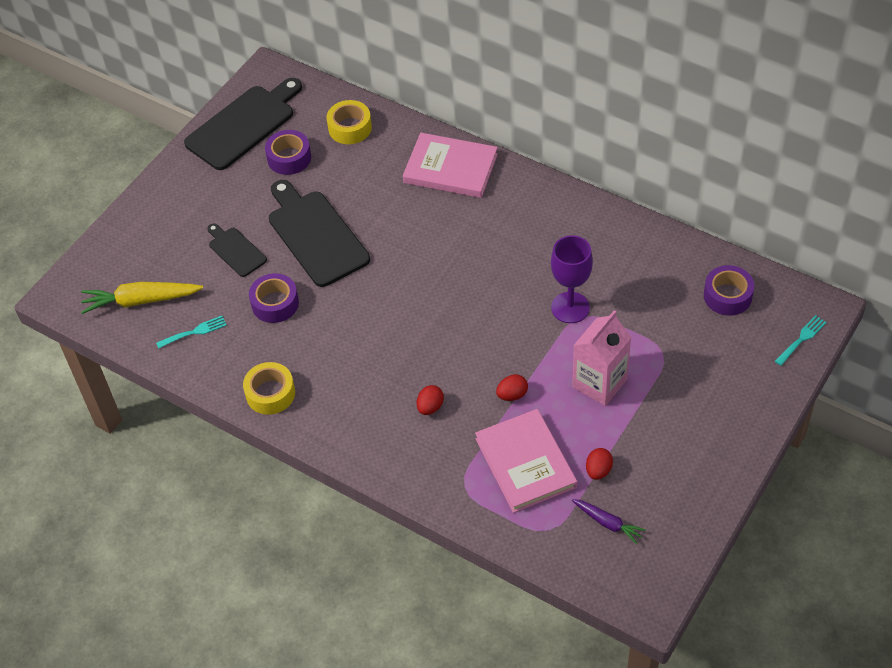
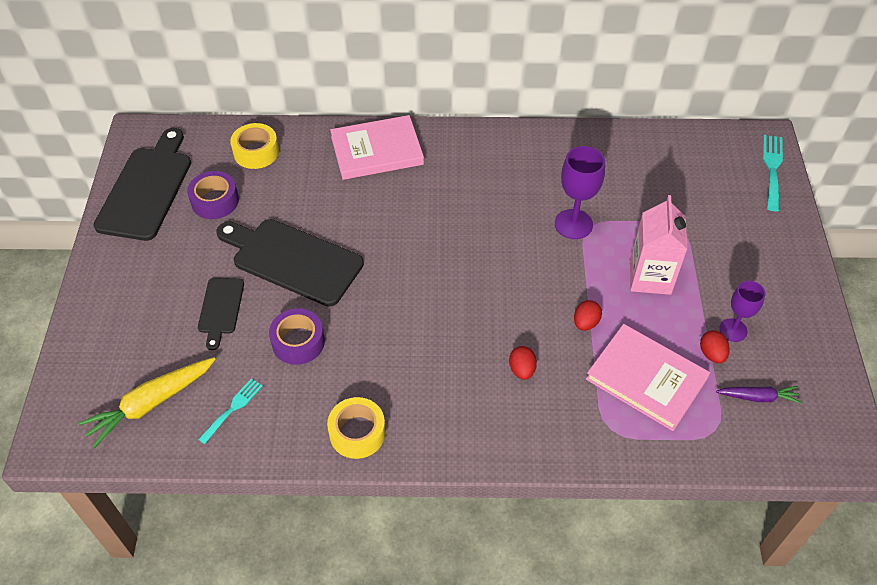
camera: 35 degrees left, 0 degrees up
(235, 250) = (221, 309): black cutting board -> black cutting board turned 105 degrees counterclockwise
(634, 460) = (733, 330): none -> purple goblet
(727, 296) = (689, 160): purple tape -> none
(801, 339) = (772, 169): turquoise fork -> turquoise fork, size x1.51

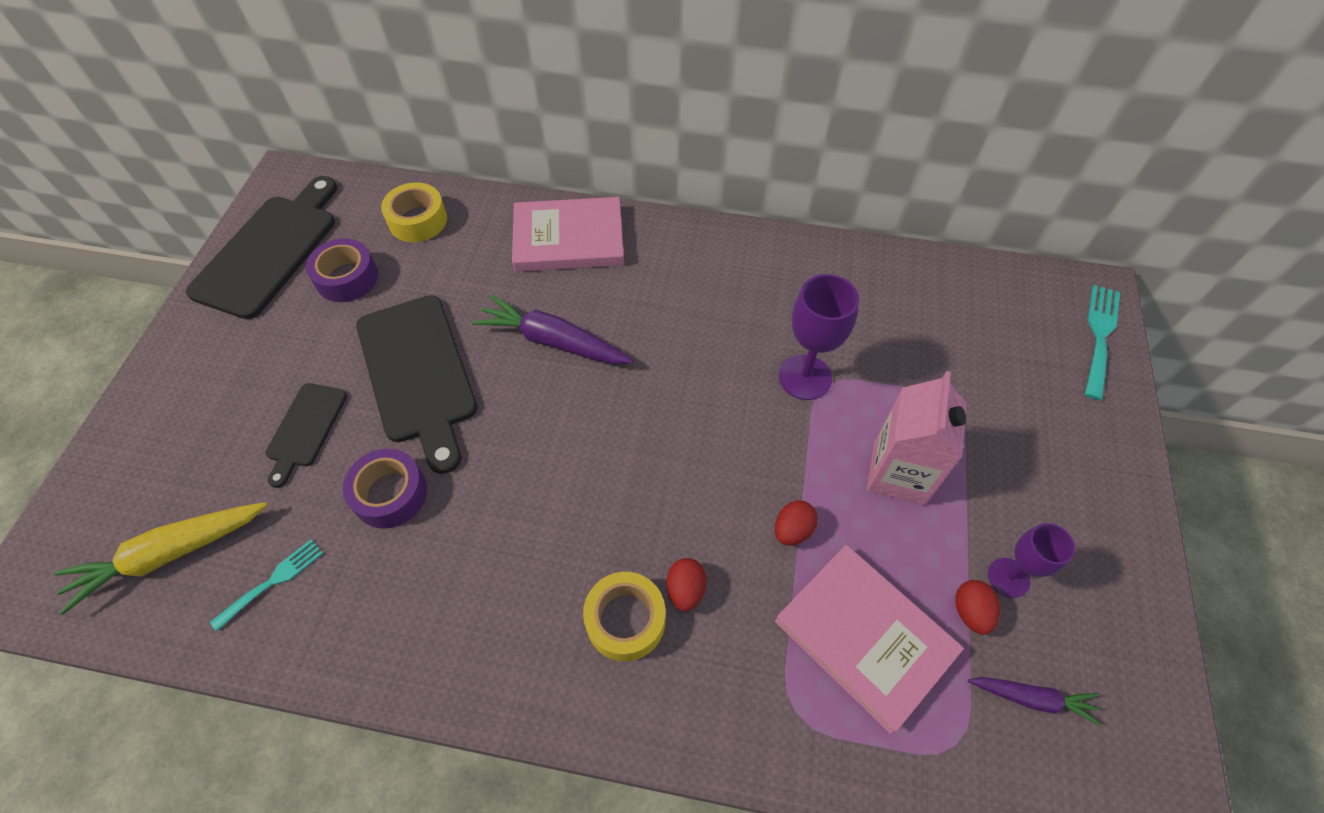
camera: 10 degrees right, 5 degrees up
(292, 260) = (418, 373): black cutting board -> black cutting board turned 150 degrees counterclockwise
(357, 433) = (429, 651): yellow tape -> yellow tape (625, 620)
(386, 224) = (553, 341): none -> purple carrot

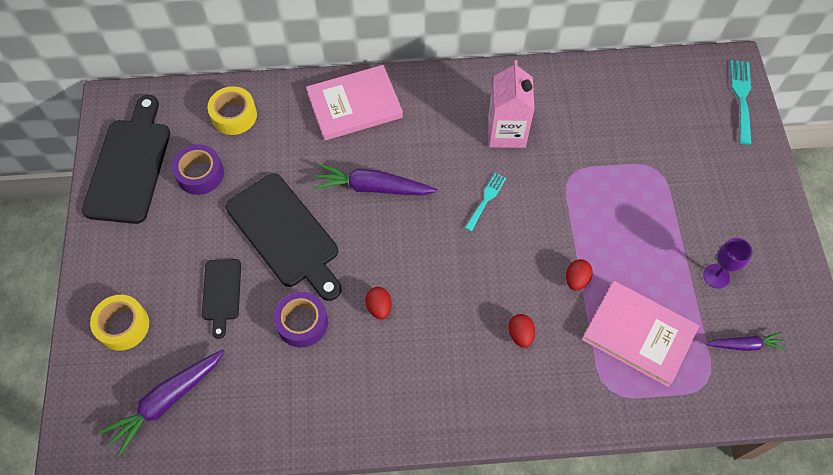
camera: 15 degrees left, 5 degrees up
(169, 554) = (167, 401): yellow carrot -> purple carrot
(273, 581) = (247, 399): turquoise fork -> turquoise fork (486, 199)
(625, 620) = (488, 363): yellow tape -> yellow tape (123, 326)
(805, 377) = (555, 173): purple goblet -> none
(898, 473) = (633, 225): pink carton -> pink carton (506, 132)
(970, 612) = (698, 303): red egg -> red egg (379, 307)

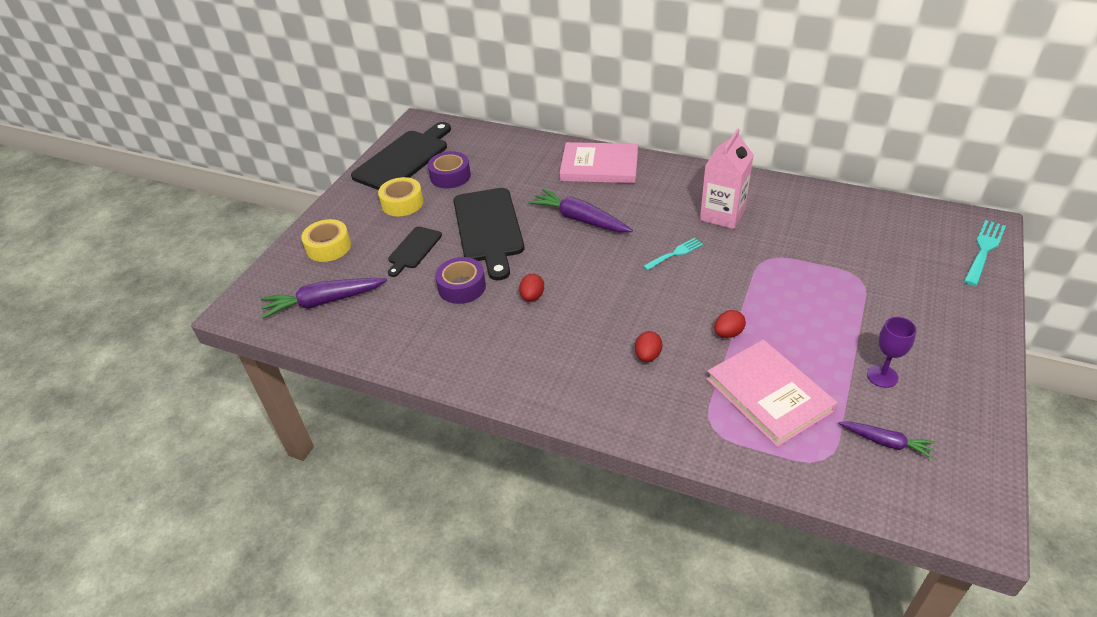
camera: 30 degrees right, 20 degrees down
(234, 115) = (500, 150): yellow tape -> yellow tape (402, 203)

